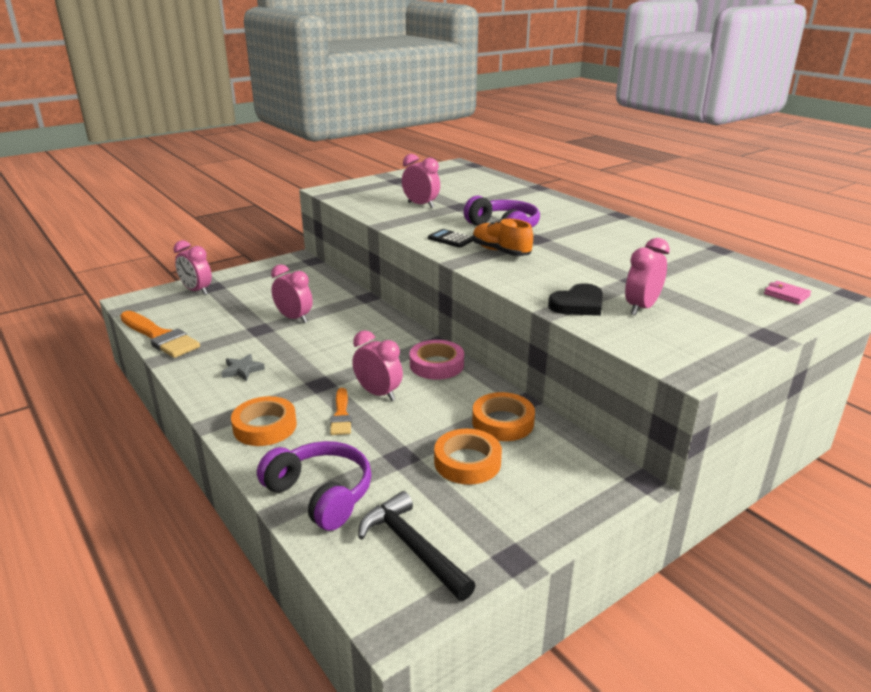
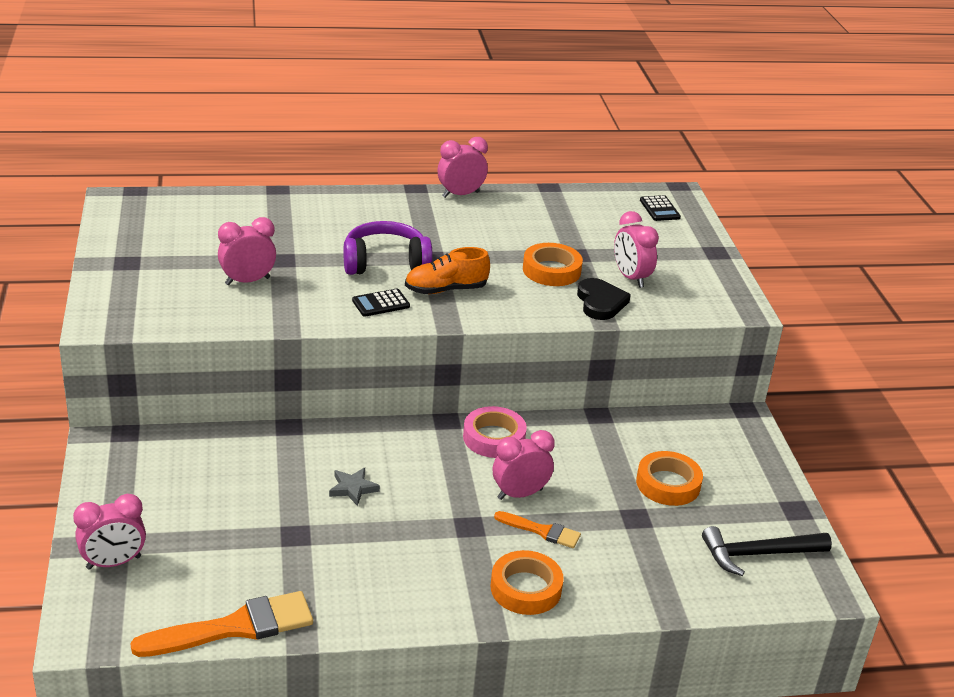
camera: 65 degrees left, 5 degrees up
(242, 370) = (390, 575): grey star -> grey star (353, 488)
(294, 318) = (292, 499): pink clock -> pink clock (460, 194)
(321, 494) = (662, 583): purple headphones -> none
(502, 422) = (623, 441): orange tape -> orange tape (551, 270)
(786, 295) = (659, 209): pink wallet -> black calculator

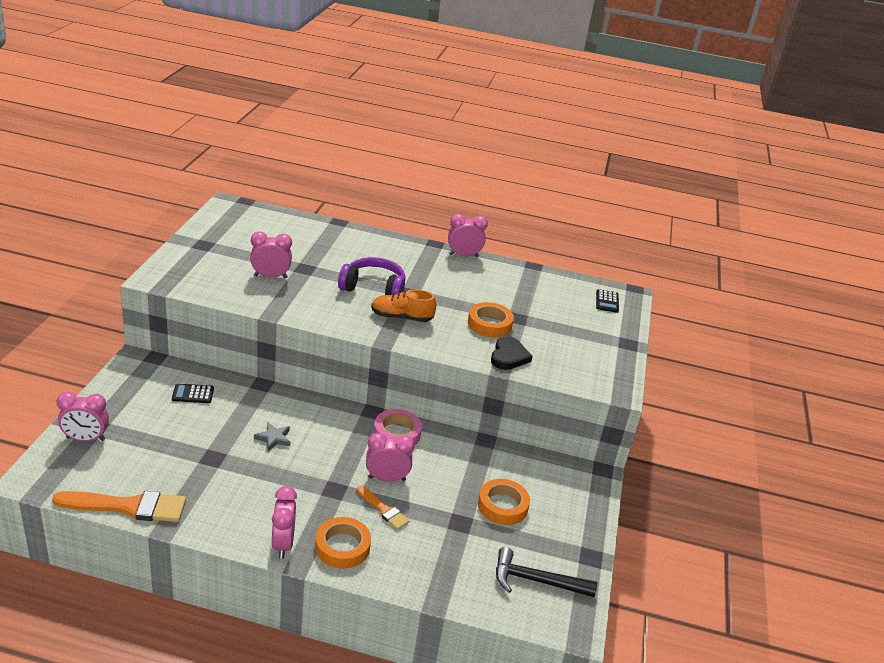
camera: 20 degrees right, 0 degrees up
(381, 303) = (348, 315): black calculator -> black calculator (193, 394)
(631, 278) = (546, 345): pink clock -> pink clock (283, 544)

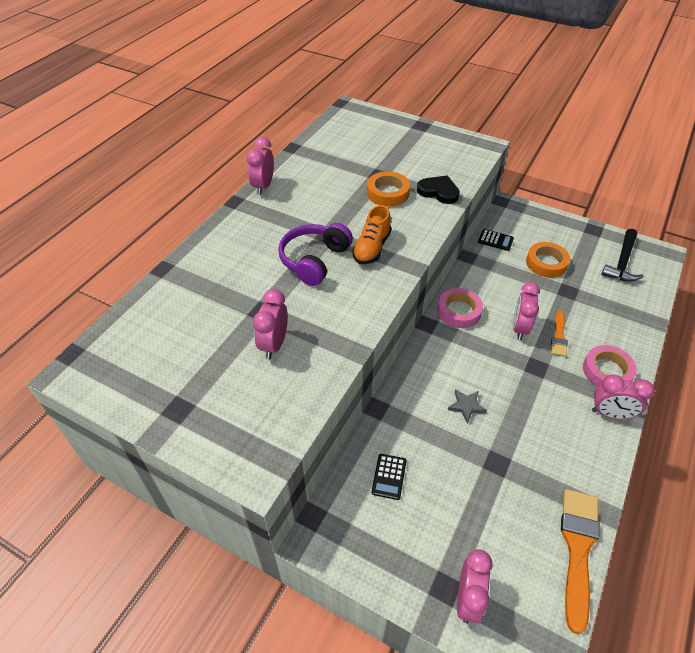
camera: 70 degrees left, 15 degrees up
(342, 547) = (607, 371): orange tape -> pink tape
(383, 510) = (559, 336): orange brush -> orange brush turned 135 degrees clockwise
(607, 301) = (358, 121): black calculator -> black calculator (495, 240)

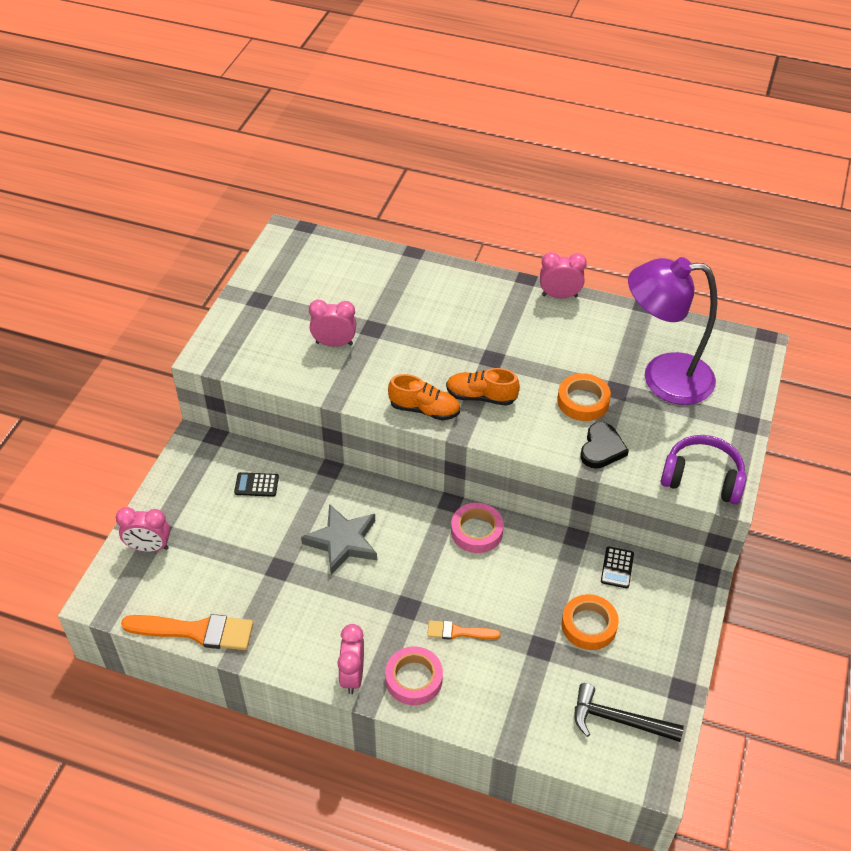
camera: 80 degrees right, 0 degrees up
(314, 260) = (450, 354): purple headphones -> purple headphones (702, 478)
(371, 152) = (663, 378): none -> purple lamp
(381, 286) = (424, 409): none -> orange shoe
(466, 406) = (343, 542): grey star -> grey star, size x1.96
(519, 328) = (463, 592): pink clock -> none

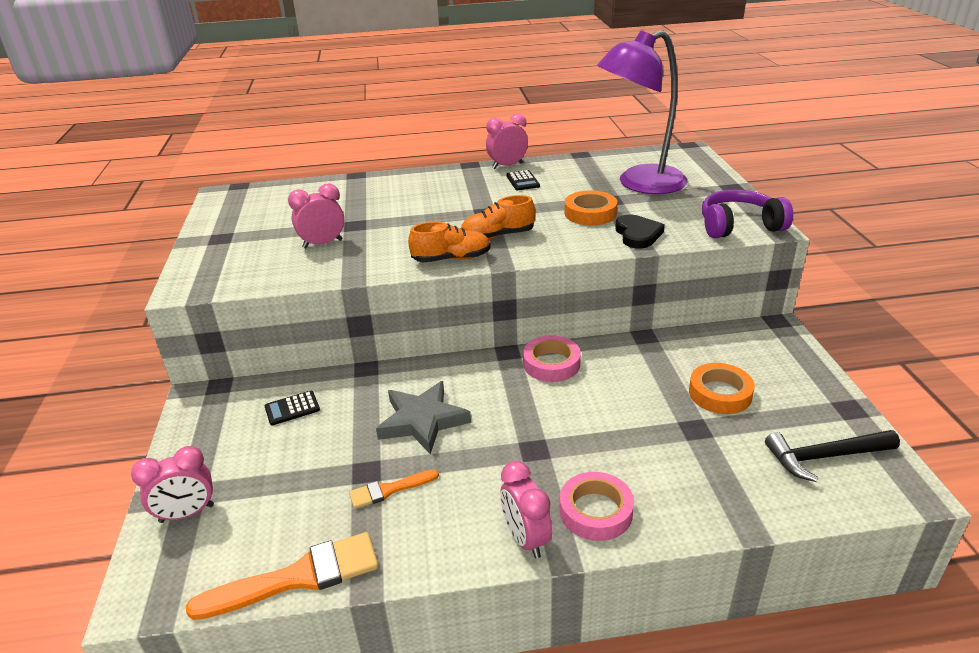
camera: 25 degrees left, 15 degrees down
(458, 632) = (605, 449): orange brush -> orange brush (389, 490)
(617, 568) = (700, 343): black calculator -> black calculator (523, 181)

